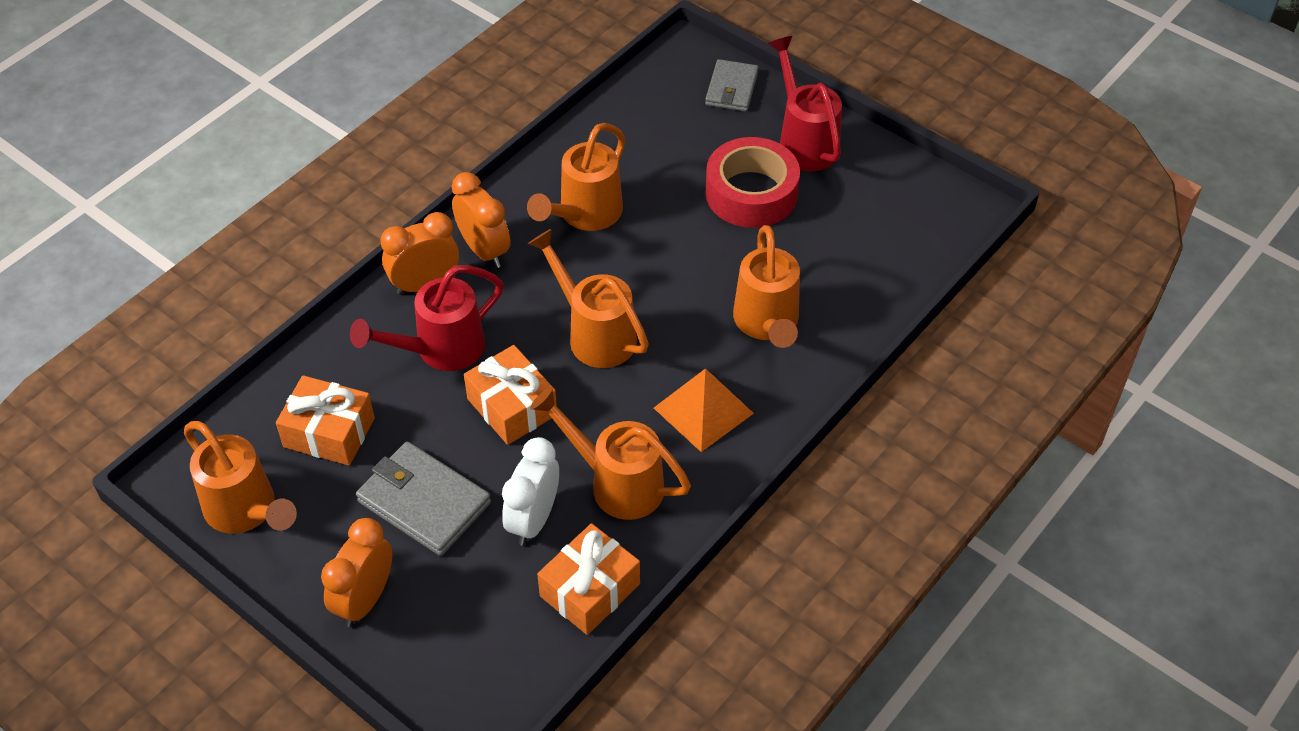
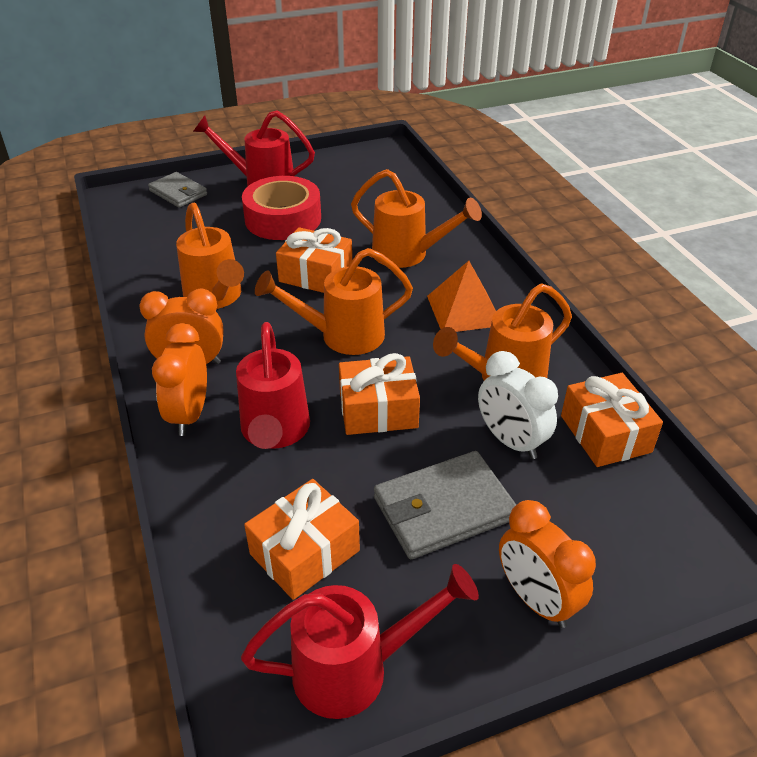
camera: 60 degrees left, 10 degrees down
(246, 511) = (355, 669): orange watering can -> red watering can
(674, 268) = (316, 275): none -> orange gift

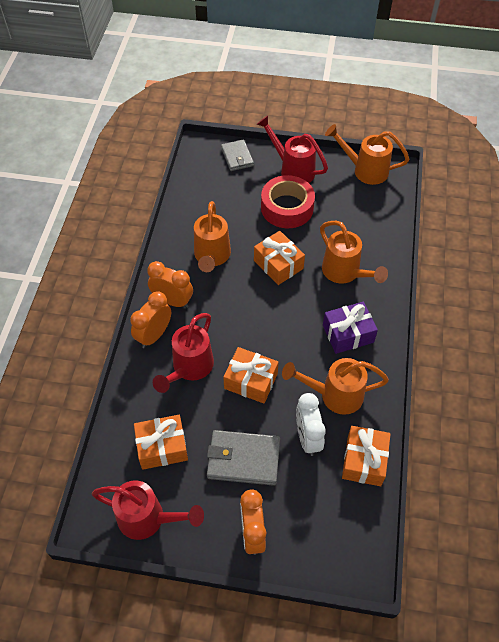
camera: 30 degrees right, 15 degrees up
(342, 336) = (264, 319): orange watering can -> orange watering can (365, 170)
(464, 310) = (348, 334): orange pyramid -> purple gift

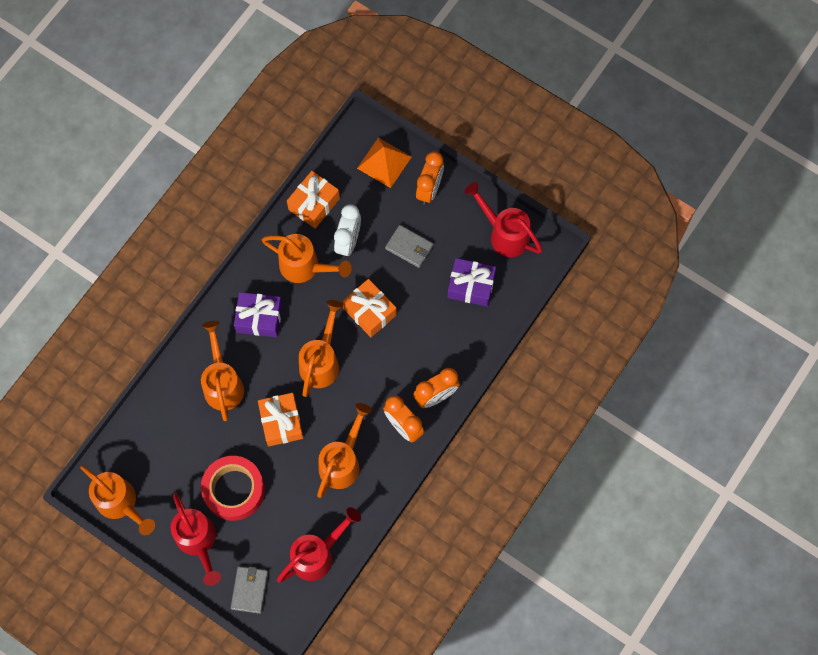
camera: 155 degrees left, 15 degrees up
(162, 447) = (471, 286): orange gift -> purple gift
(189, 368) = (418, 348): red watering can -> red watering can (317, 555)
(243, 459) = (409, 247): grey wallet -> grey wallet, size x0.66
(271, 322) = (321, 361): none -> orange watering can
(317, 542) = (384, 162): none -> orange pyramid

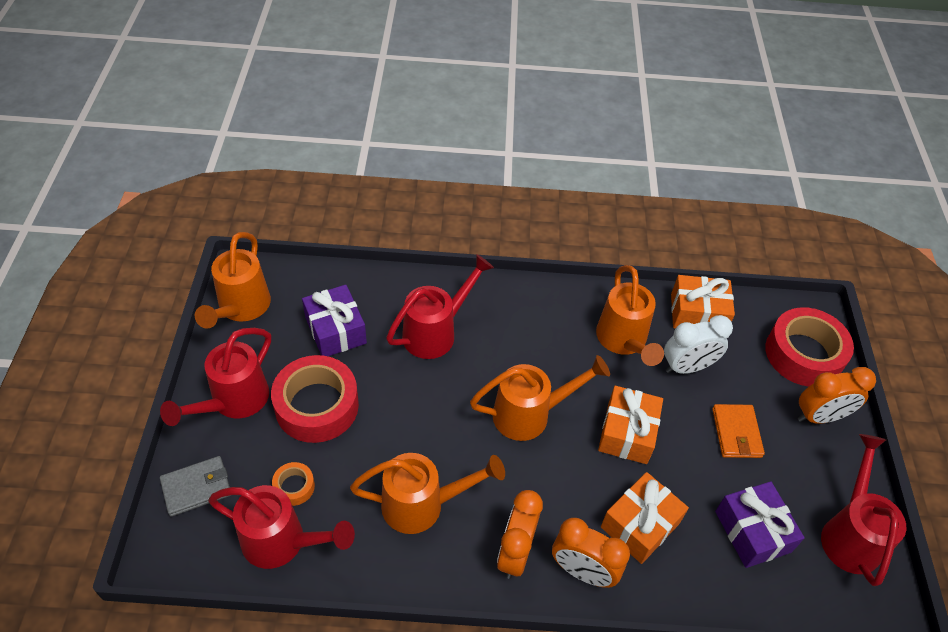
camera: 55 degrees right, 20 degrees down
(223, 383) = (436, 332): orange watering can -> red watering can
(259, 318) = (533, 328): purple gift -> purple gift (335, 330)
(281, 422) = (429, 412): orange gift -> orange gift (640, 525)
(284, 531) = (294, 487): none -> orange tape
(384, 162) = (803, 354): orange pyramid -> red tape
(409, 247) = (736, 433): grey wallet -> orange wallet

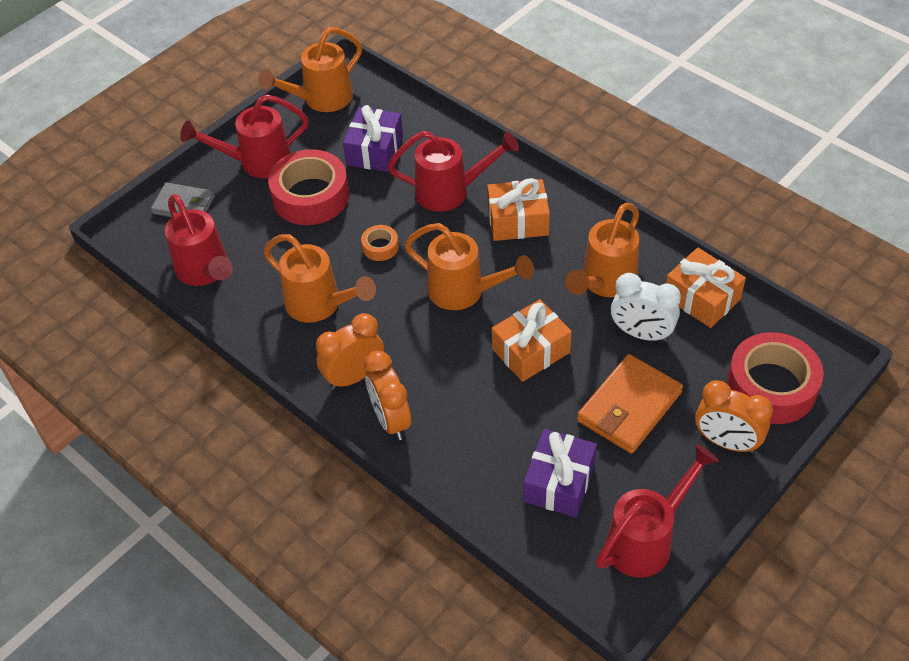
camera: 45 degrees right, 0 degrees up
(294, 487) = (245, 241): orange tape -> orange tape (380, 247)
(640, 525) = (469, 419): orange gift -> orange gift (518, 221)
(736, 433) = (629, 407): orange wallet -> orange wallet, size x1.51

